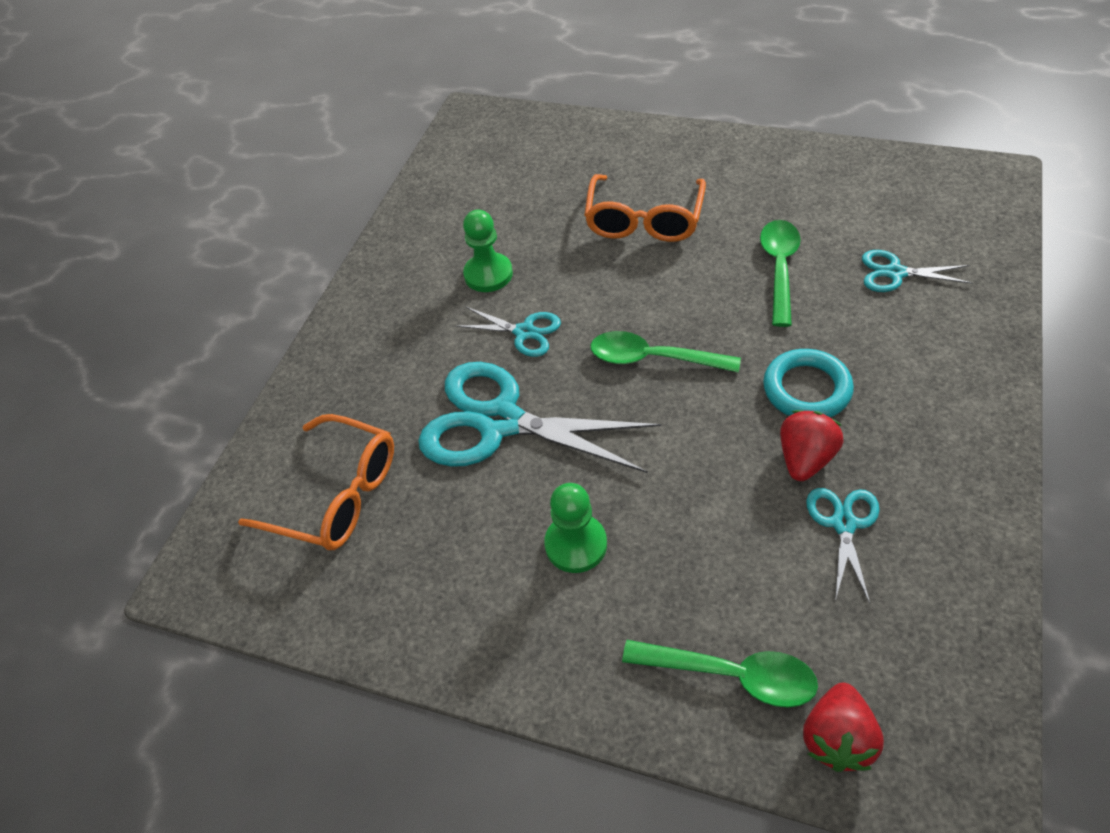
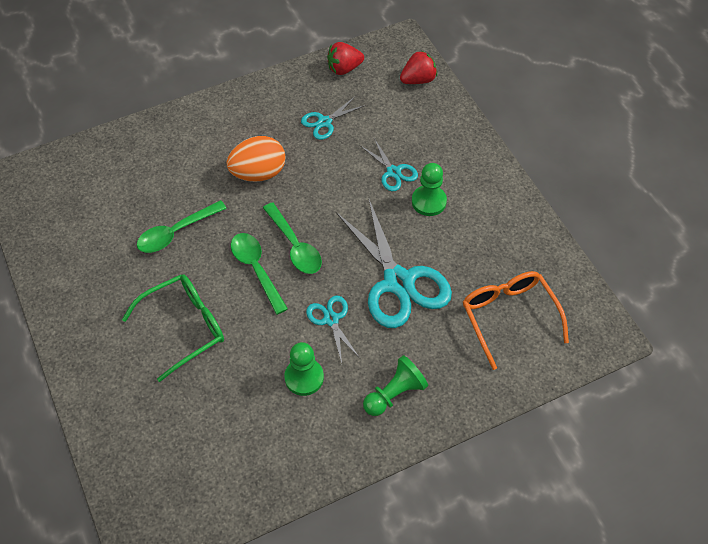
camera: 140 degrees left, 5 degrees up
(389, 329) = (394, 394): none -> green pawn
(644, 220) = (185, 327): orange glasses -> green glasses
(732, 675) = (427, 118): green spoon -> green spoon (256, 269)
(805, 458) = (302, 152): red strawberry -> red strawberry (344, 68)
(806, 389) = (258, 173): turquoise ring -> orange egg
(895, 273) = (139, 181): turquoise scissors -> turquoise scissors (393, 172)

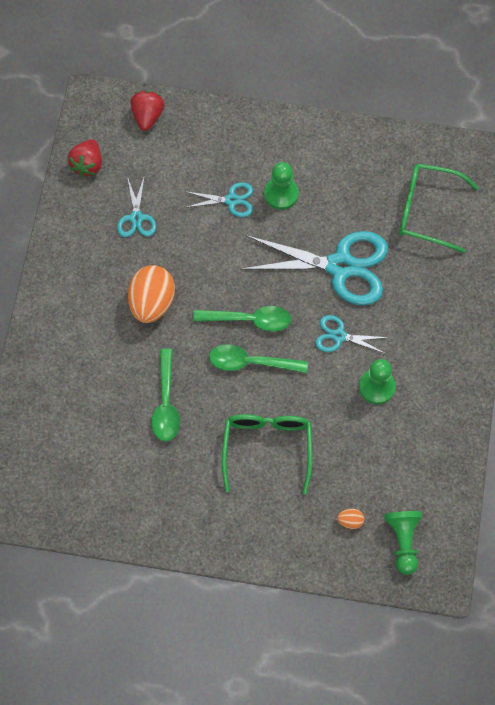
camera: 55 degrees left, 10 degrees up
(156, 433) = (350, 521): none -> orange egg
(394, 394) = (435, 332): green pawn -> green pawn (403, 542)
(508, 316) = (427, 211): orange glasses -> green glasses

